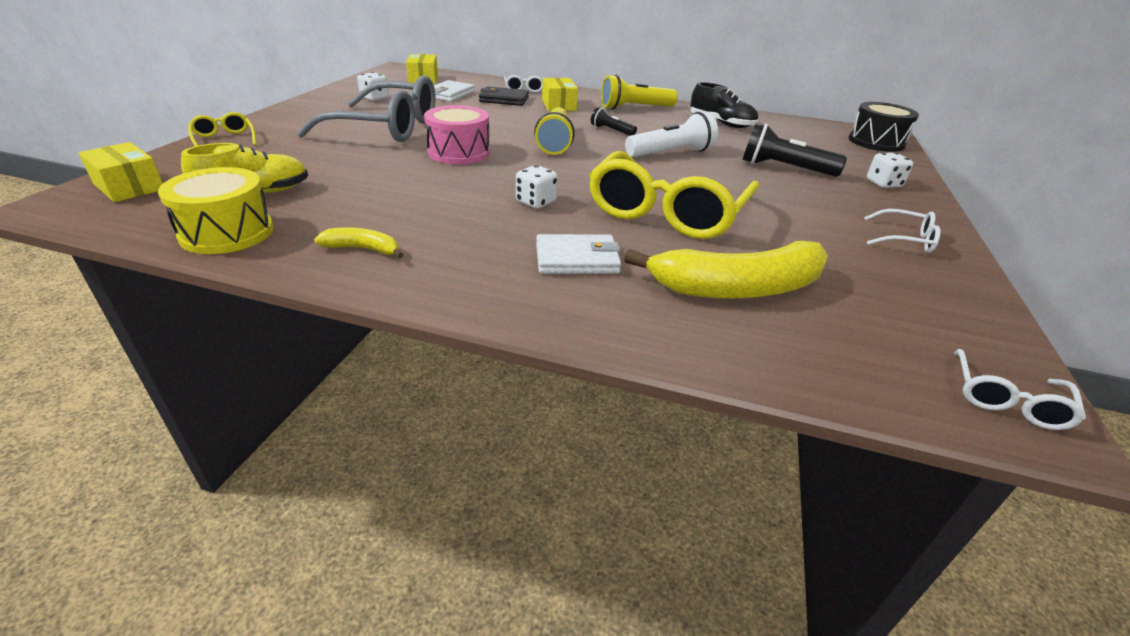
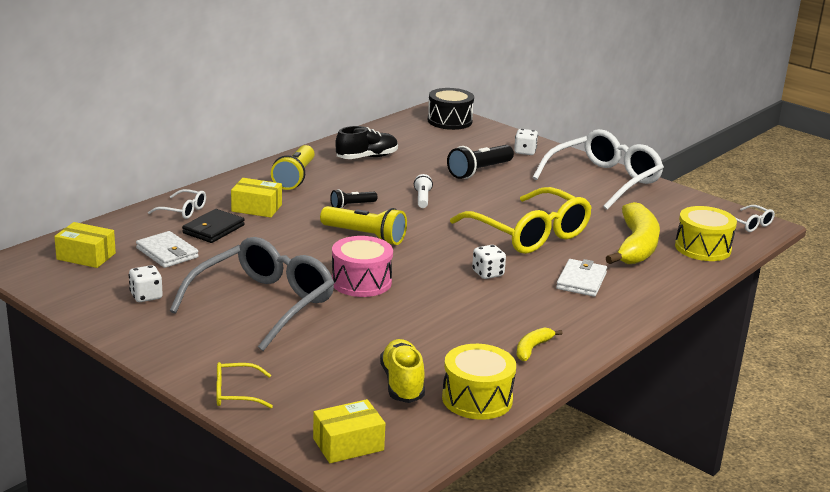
camera: 65 degrees left, 10 degrees down
(671, 153) = (422, 199): white flashlight -> white flashlight, size x0.56
(821, 353) = (702, 248): none -> yellow drum
(904, 239) = (604, 181): white glasses -> white glasses, size x2.31

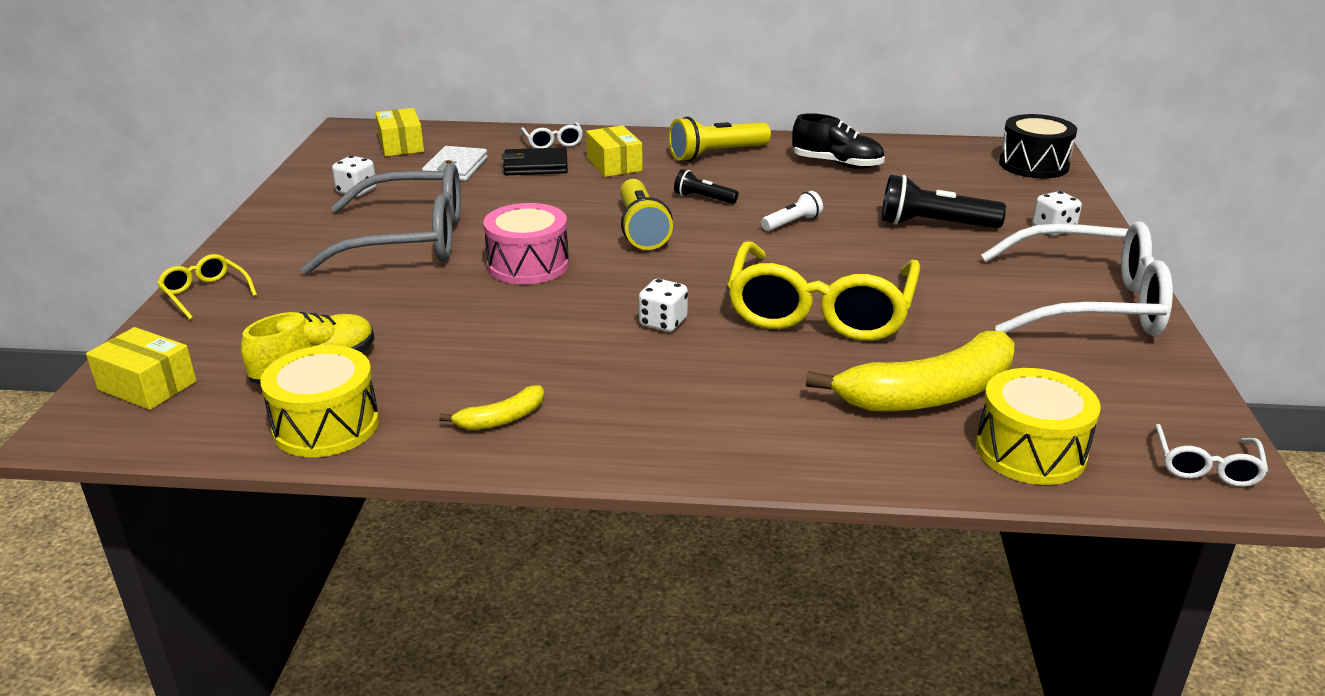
camera: 55 degrees right, 5 degrees up
(532, 348) = (501, 419): yellow banana -> yellow banana turned 150 degrees clockwise
(581, 281) = (746, 389): white wallet -> none

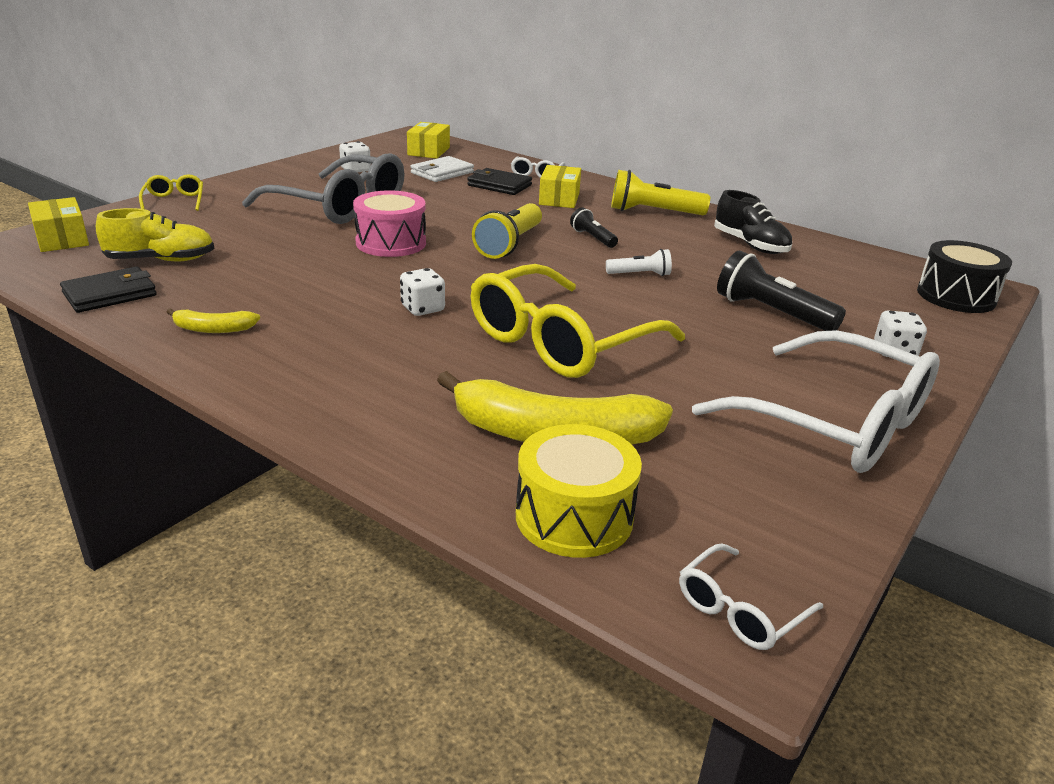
camera: 30 degrees right, 0 degrees up
(326, 425) = (110, 294): yellow drum -> black wallet

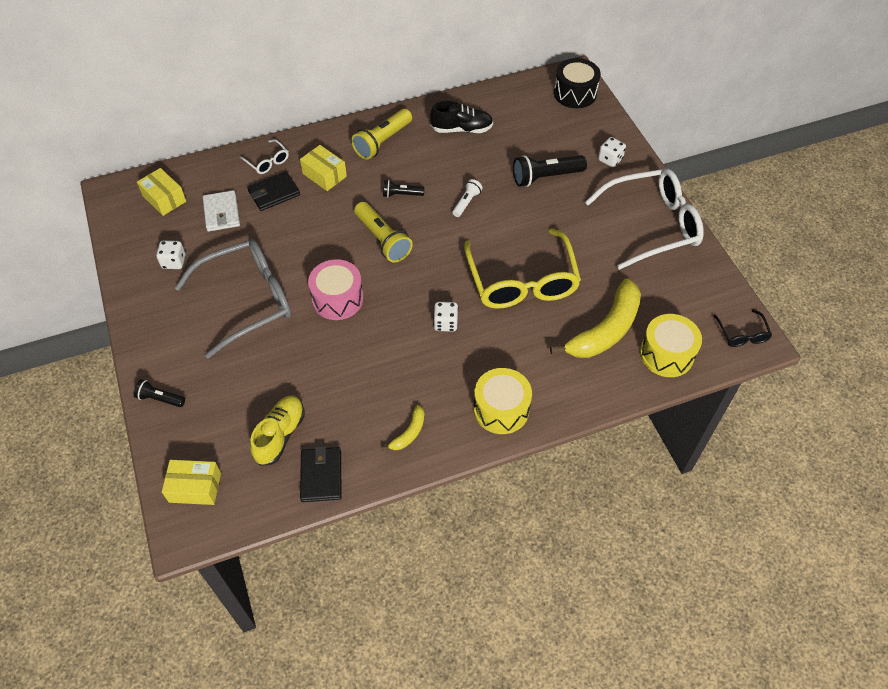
camera: 55 degrees left, 25 degrees up
(174, 201) = (160, 399): yellow glasses -> black flashlight
(306, 383) = (501, 409): none -> yellow drum
(740, 610) = (742, 334): white glasses -> black glasses

